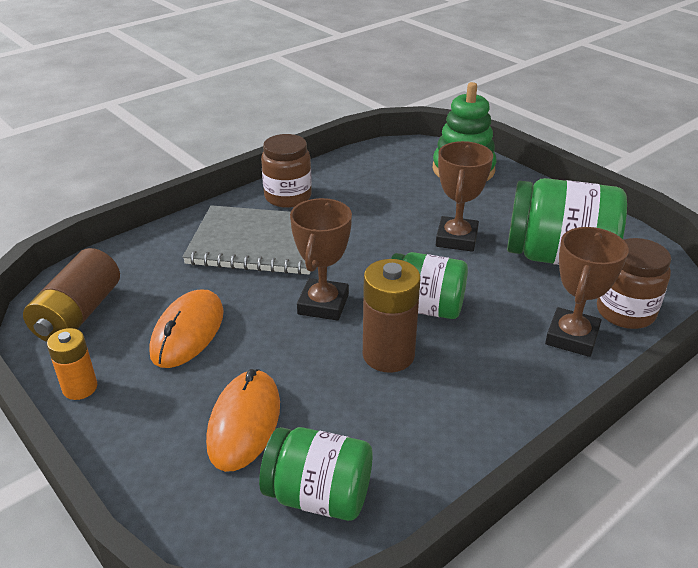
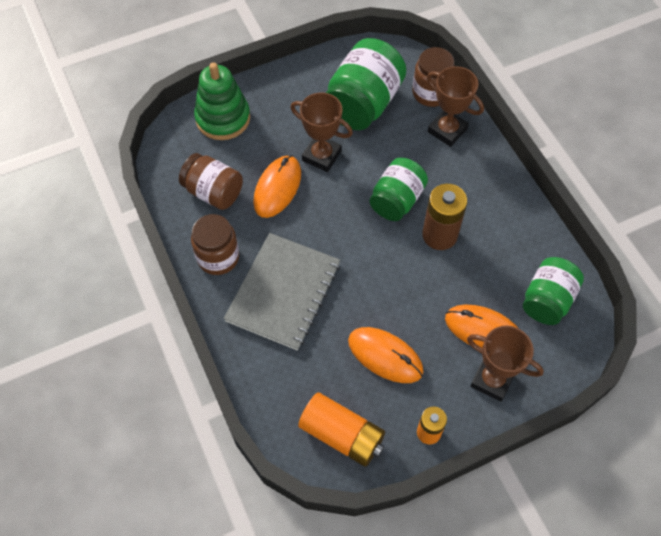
camera: 75 degrees left, 25 degrees up
(78, 314) = (342, 435): brown battery -> orange battery
(323, 304) = (376, 262): brown trophy -> brown trophy (492, 380)
(366, 180) = (213, 192): none -> brown jar
(393, 217) = (277, 188): none -> orange mouse

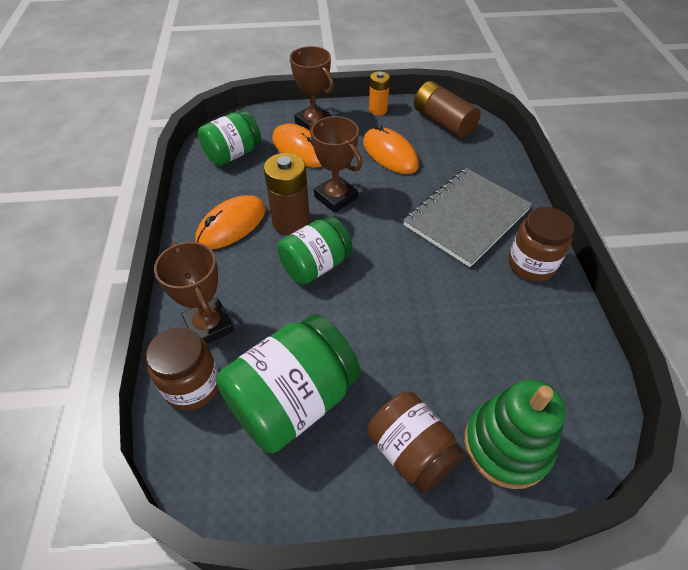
camera: 160 degrees left, 10 degrees down
(213, 192) = (530, 337): brown jar -> brown jar (411, 451)
(277, 188) = (448, 318): orange mouse -> orange mouse (231, 225)
(321, 156) = (380, 342): brown trophy -> brown trophy (335, 197)
(342, 435) = (443, 122): orange battery -> brown battery

